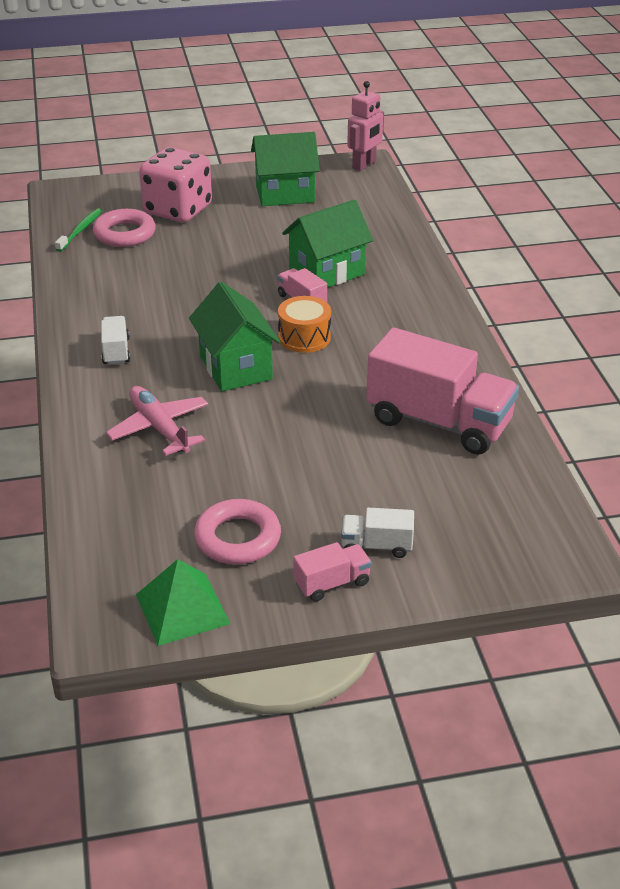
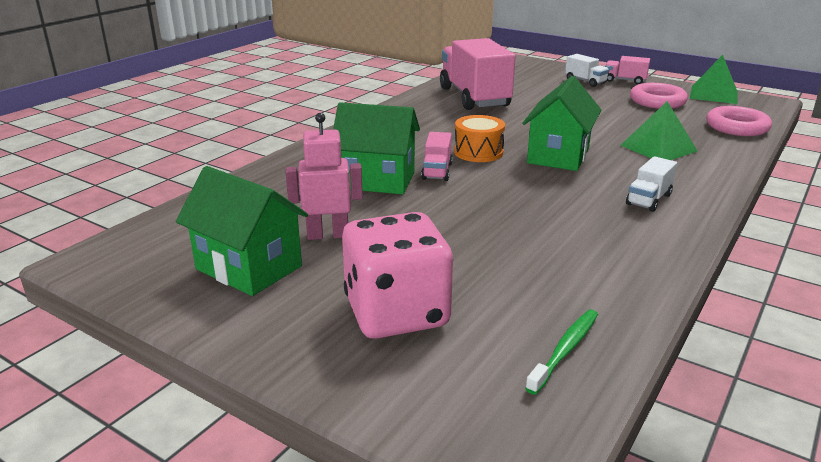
camera: 135 degrees left, 10 degrees down
(80, 230) = (565, 350): green toothbrush -> green toothbrush turned 150 degrees clockwise
(124, 234) = (509, 313): pink ring -> pink ring (737, 127)
(159, 428) = (658, 148): pink plane -> green pyramid
(364, 165) = (96, 258): pink robot -> pink robot (328, 235)

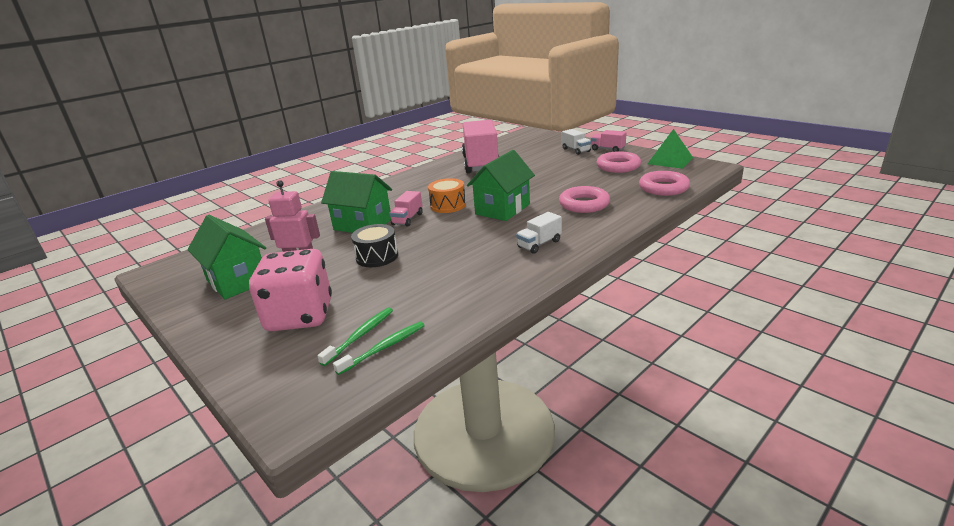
camera: 15 degrees right, 0 degrees up
(438, 223) = (377, 256): none -> black drum
(514, 336) = (360, 336): none -> green toothbrush
(658, 148) = (584, 204): green pyramid -> pink ring

